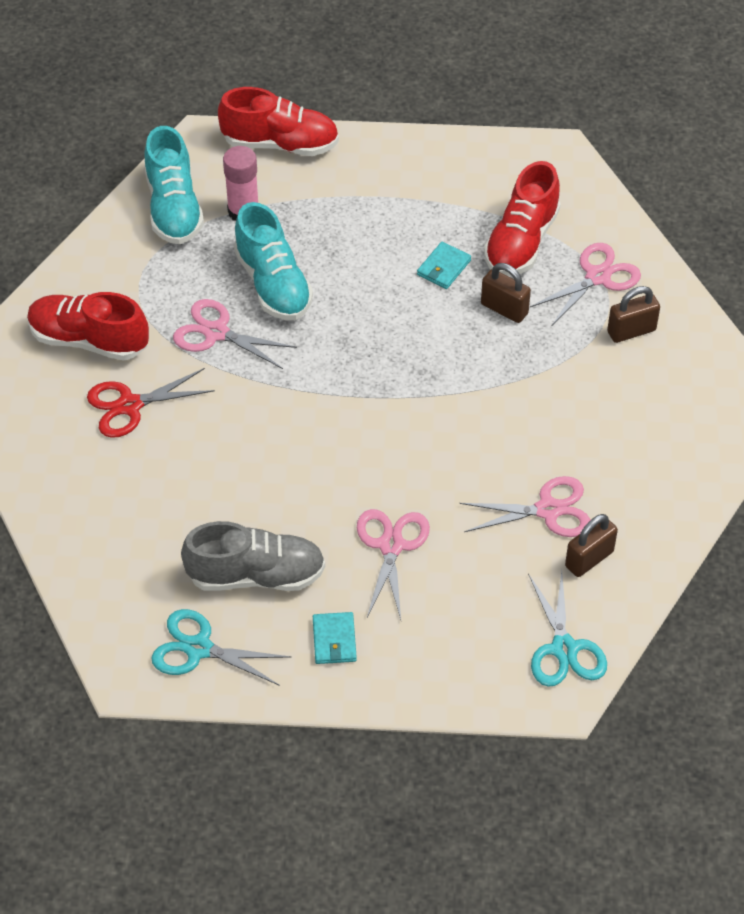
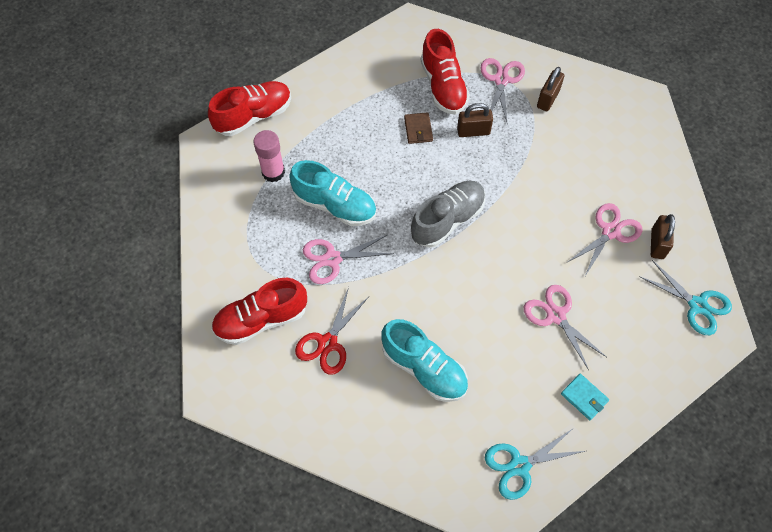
camera: 40 degrees left, 10 degrees up
(174, 208) = (229, 198): turquoise shoe -> turquoise shoe (424, 368)
(256, 575) = (504, 393): grey shoe -> grey shoe (447, 220)
(443, 267) = (418, 129): turquoise wallet -> brown wallet

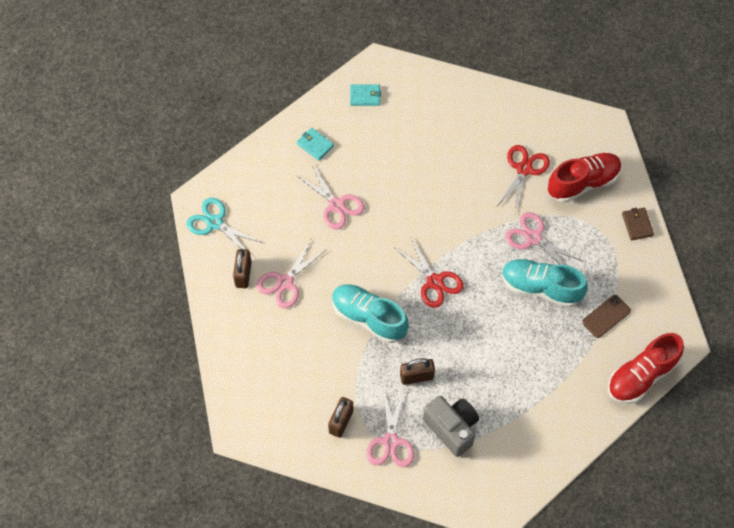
camera: 175 degrees right, 0 degrees up
(273, 172) = (606, 316): pink glue stick -> brown phone
(332, 259) = (533, 238): pink scissors -> pink scissors turned 120 degrees counterclockwise
(418, 129) = (472, 374): brown wallet -> brown wallet (637, 224)
(424, 368) = (443, 156): turquoise shoe -> turquoise shoe (369, 318)
(443, 86) = (452, 428): red shoe -> grey camera
(447, 220) = (434, 282): grey shoe -> red scissors
(519, 465) = (365, 96): turquoise scissors -> turquoise wallet

